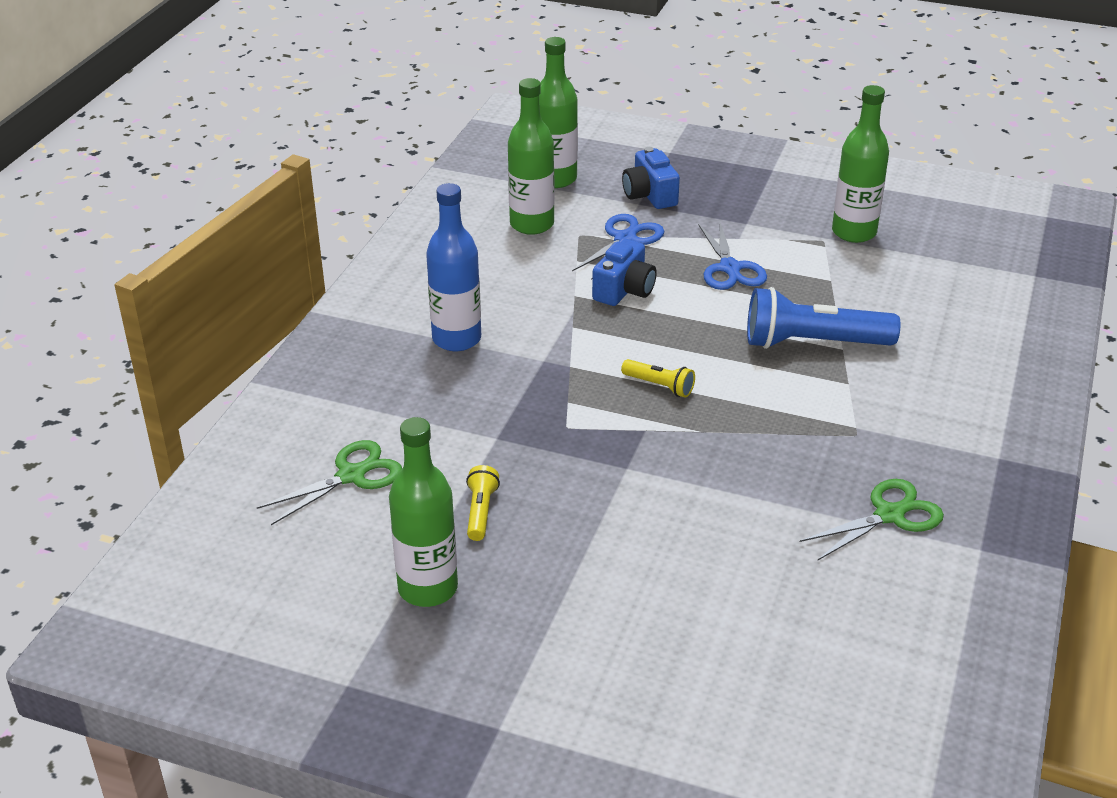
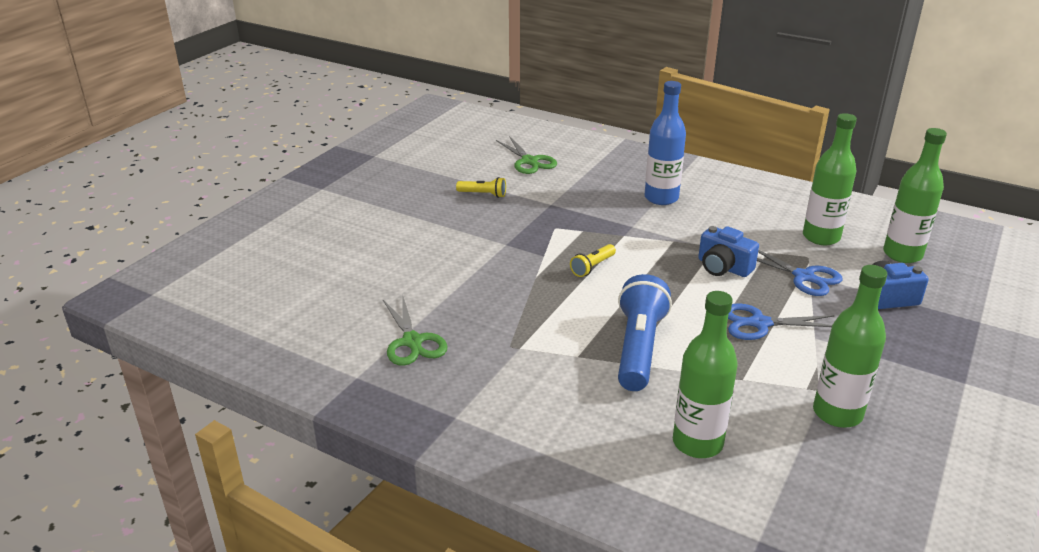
camera: 100 degrees right, 5 degrees down
(428, 588) = (428, 177): green bottle -> green bottle (697, 443)

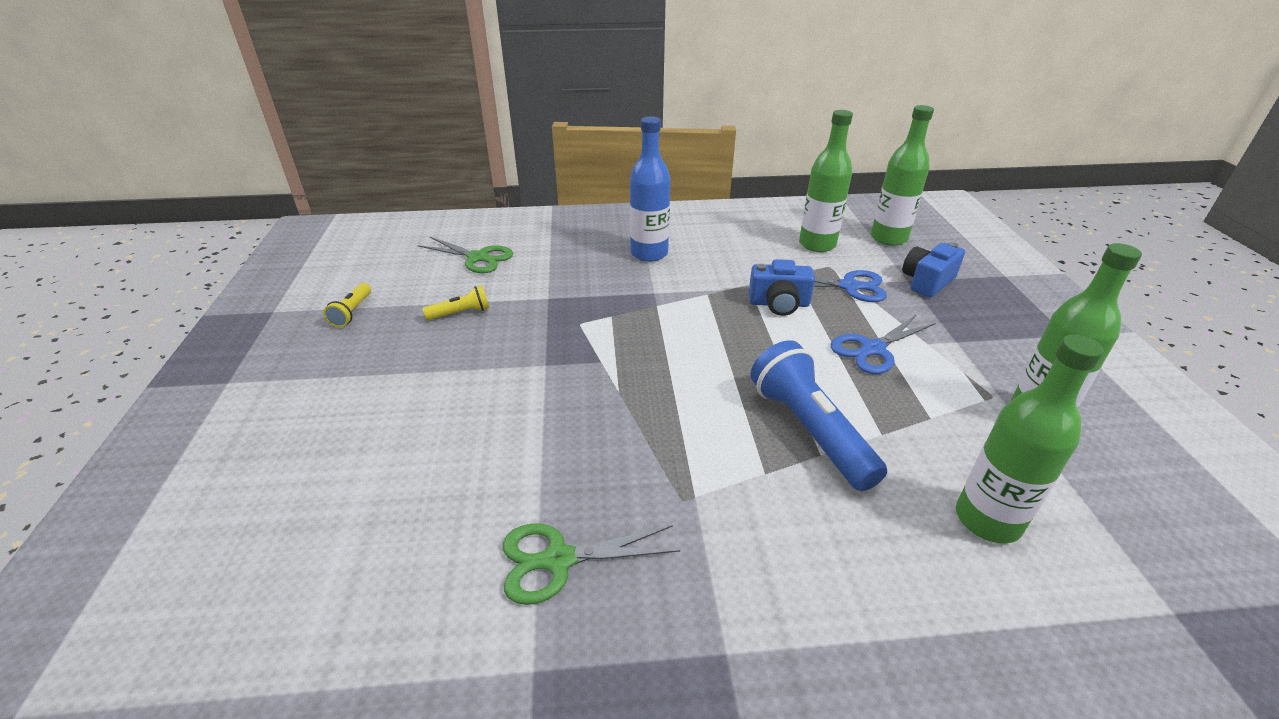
camera: 35 degrees left, 5 degrees up
(412, 341) = (559, 560): green scissors -> green scissors turned 135 degrees clockwise
(592, 267) = (664, 353): yellow flashlight -> yellow flashlight (352, 312)

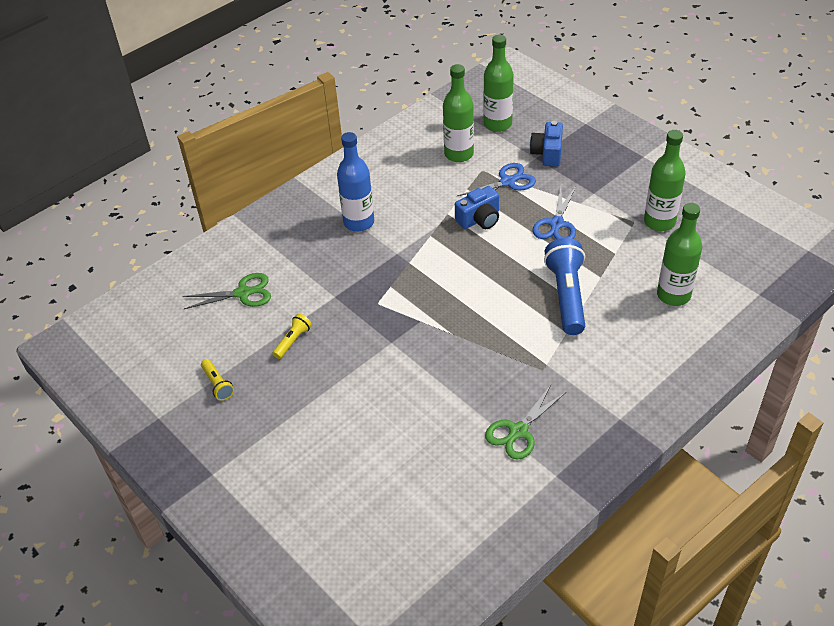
camera: 35 degrees left, 10 degrees up
(810, 430) = (567, 296): blue flashlight -> blue flashlight turned 60 degrees clockwise

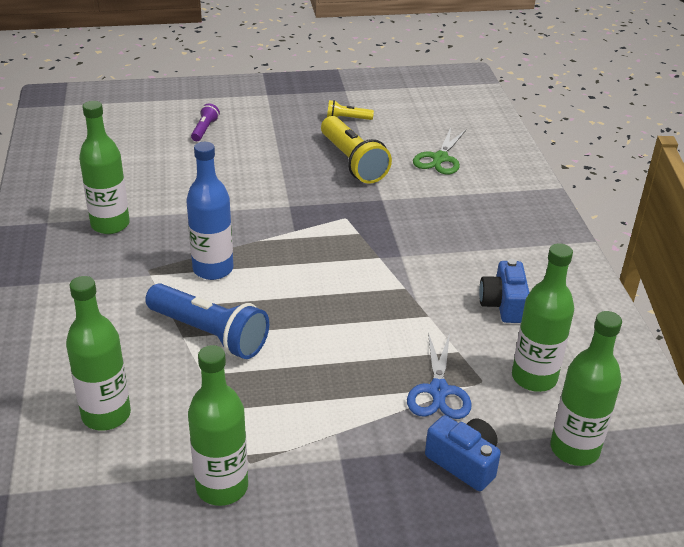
camera: 120 degrees right, 10 degrees down
(293, 341) = (352, 162): yellow flashlight -> yellow flashlight, size x2.07
(322, 475) = (205, 129): none -> purple flashlight
(359, 222) = (474, 251): blue bottle -> blue bottle (213, 269)
(479, 219) = (394, 334): blue camera -> blue camera (503, 305)
(518, 431) = (110, 224): green scissors -> green bottle
(556, 224) = (321, 390): blue scissors -> none

